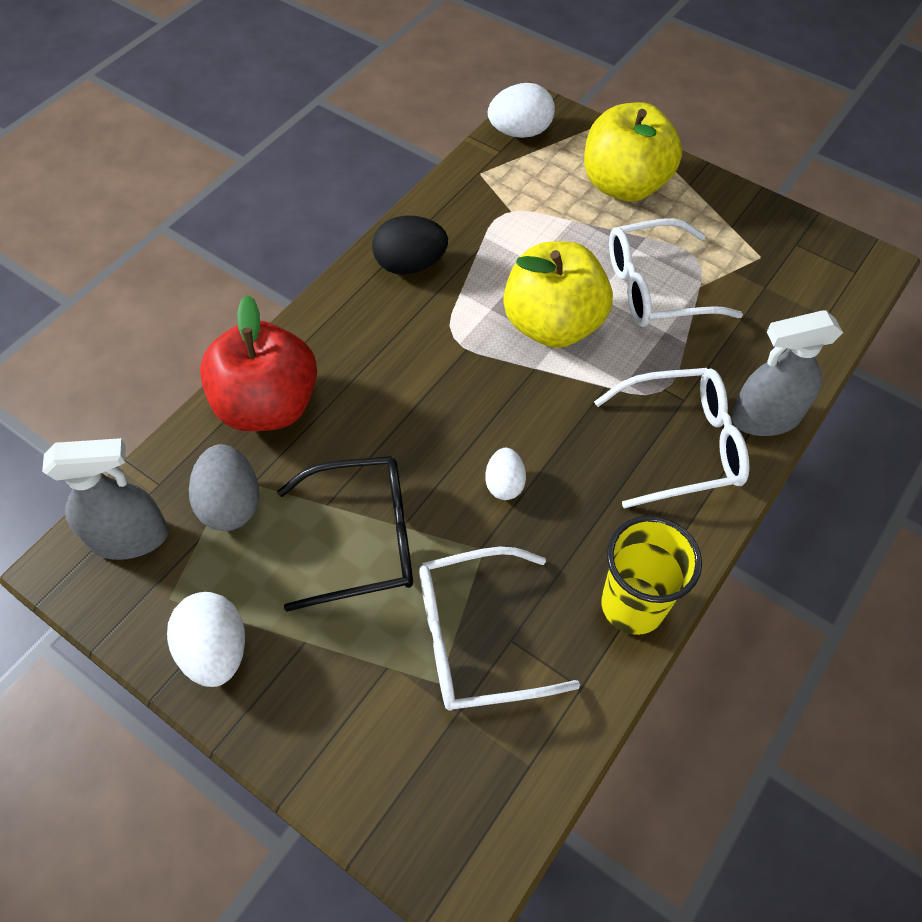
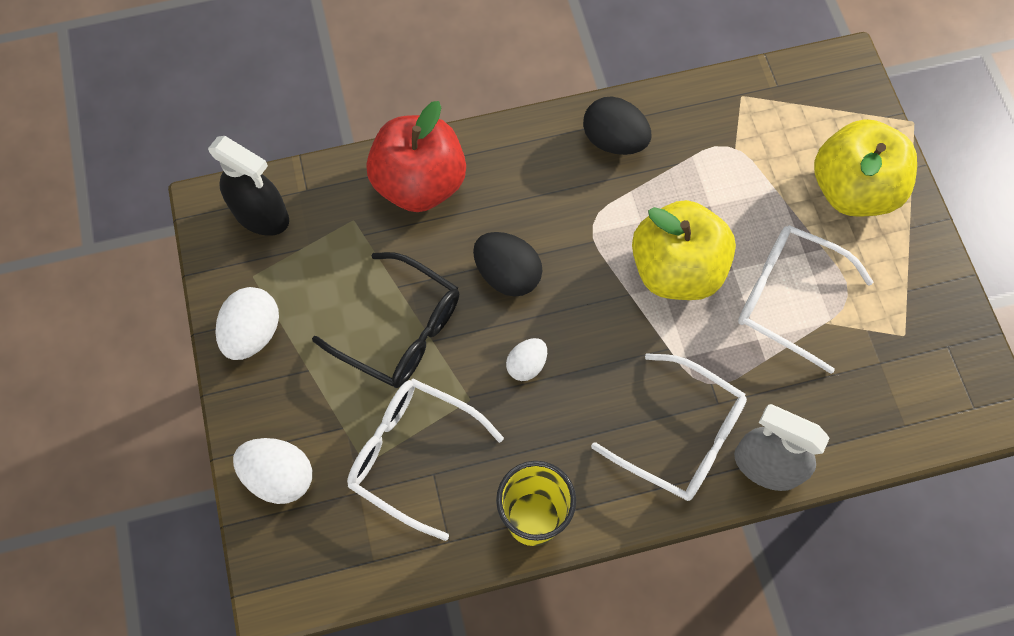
camera: 40 degrees right, 10 degrees up
(130, 537) = (261, 215): grey spray bottle -> black spray bottle
(231, 504) = (339, 239): grey egg -> none
(418, 424) = (507, 274): none -> black egg
(520, 132) = (811, 79): white egg -> white egg (279, 476)

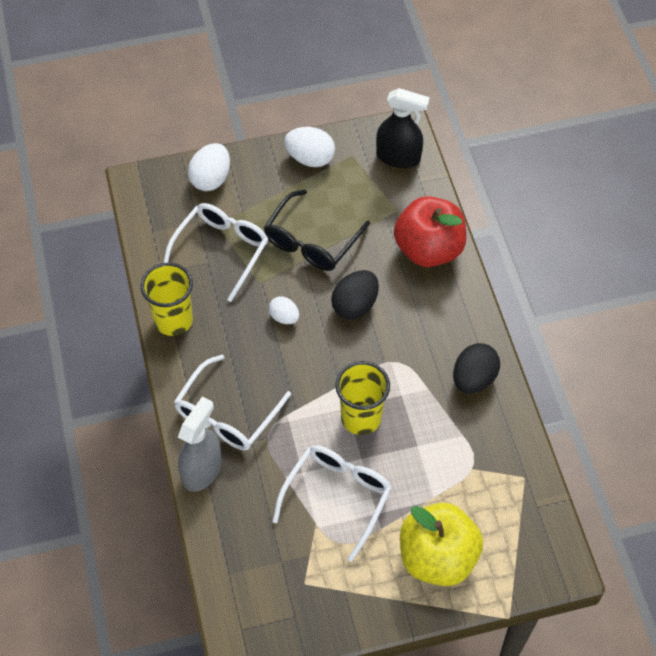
camera: 90 degrees right, 10 degrees down
(261, 215) = (398, 157): black spray bottle -> black spray bottle turned 105 degrees counterclockwise
(676, 269) = (361, 418): yellow apple -> yellow cup

